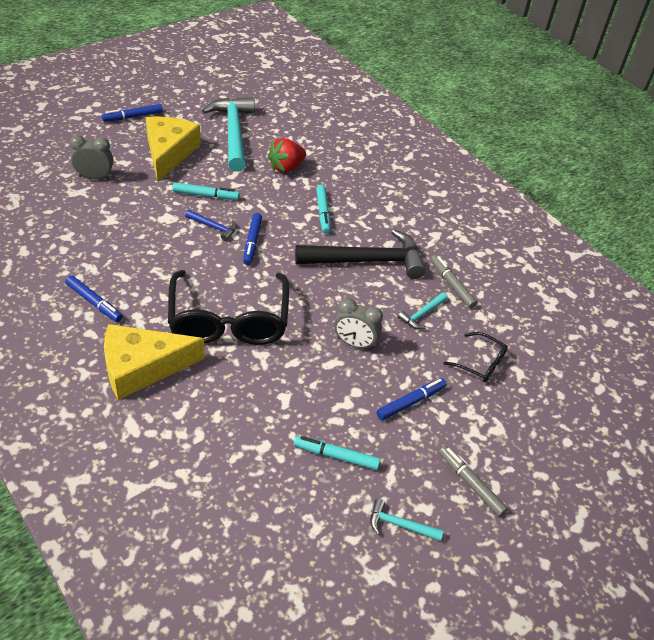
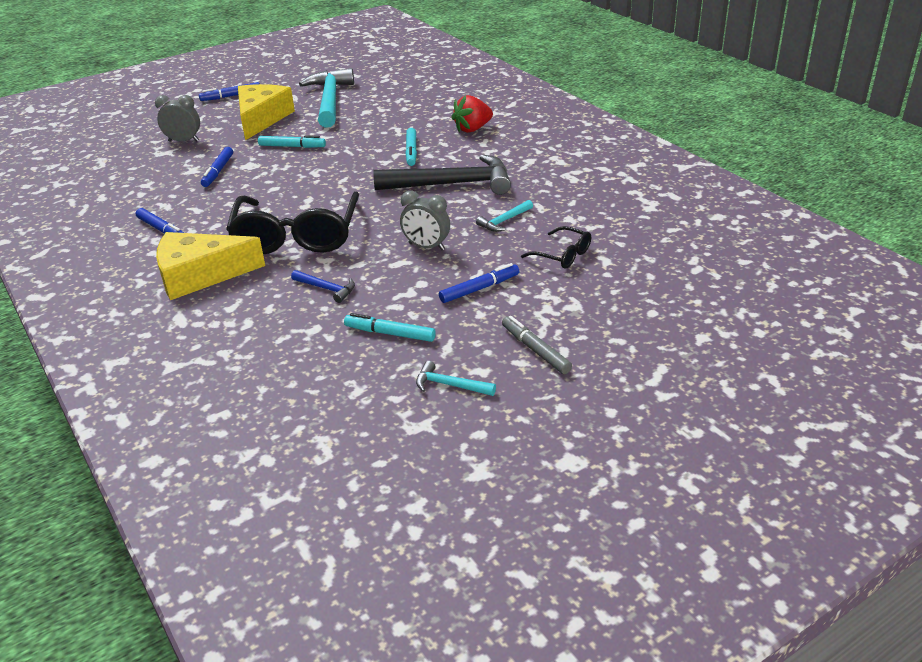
camera: 10 degrees right, 10 degrees down
(214, 227) = (295, 169): blue hammer -> blue hammer (326, 289)
(252, 242) = (333, 177): blue marker -> blue marker (218, 171)
(286, 167) = (379, 121): red strawberry -> red strawberry (472, 129)
(452, 285) = (541, 197): grey marker -> none

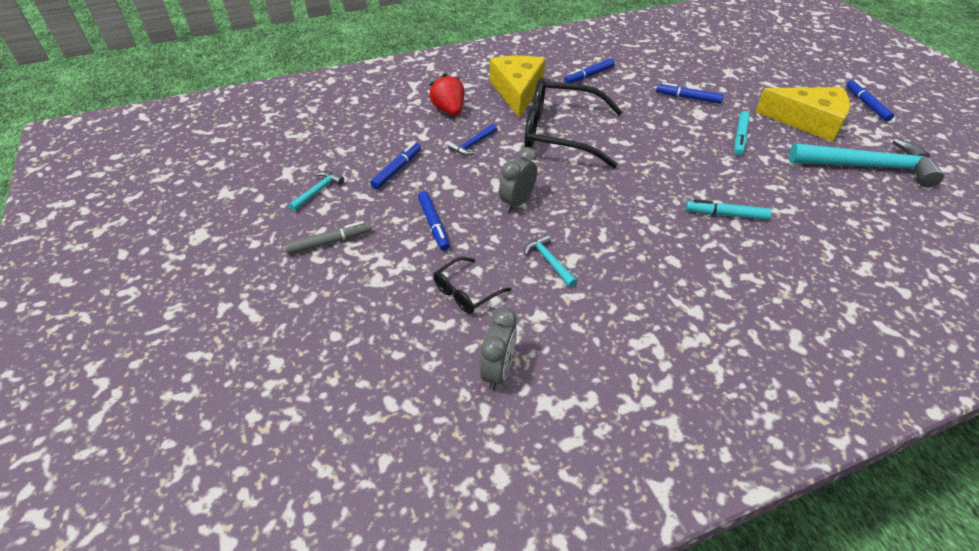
camera: 100 degrees right, 10 degrees up
(183, 141) = (753, 81): grey clock -> grey clock (498, 371)
(390, 333) = (397, 170): turquoise marker -> blue marker
(452, 184) = (640, 235): black hammer -> none
(472, 129) = (792, 273): red strawberry -> red strawberry (449, 110)

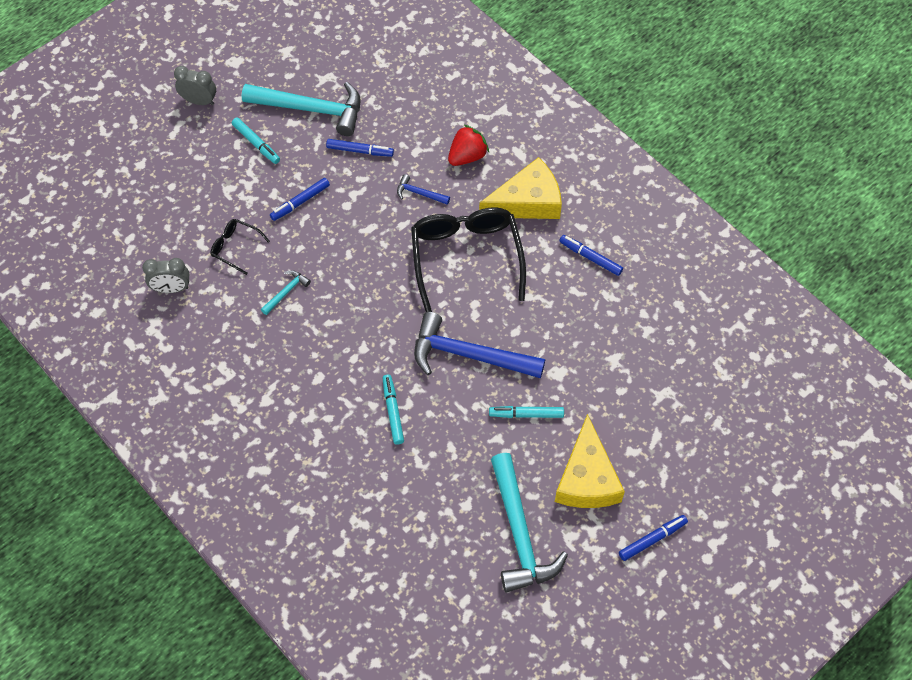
camera: 70 degrees right, 15 degrees up
(318, 191) = (311, 109): turquoise hammer -> turquoise hammer, size x2.27
(329, 242) = (256, 143): grey marker -> turquoise marker
(517, 202) = (350, 251): grey clock -> grey clock (199, 101)
(669, 154) = (469, 355): none -> blue hammer
(688, 98) = (585, 359): blue marker -> none

